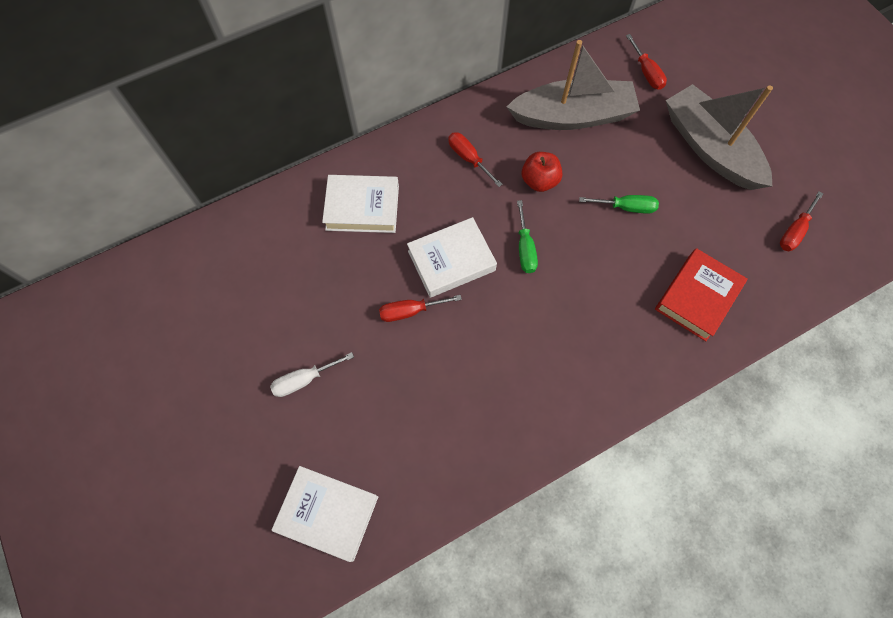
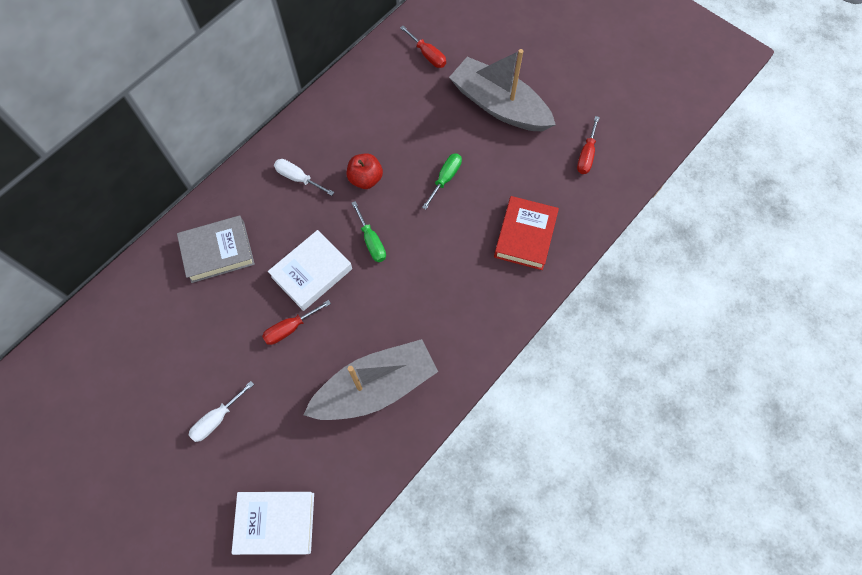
camera: 20 degrees left, 0 degrees up
(362, 207) = (218, 251): white book -> grey book
(468, 158) = (298, 178): red screwdriver -> white screwdriver
(572, 116) = (376, 113): grey boat -> grey boat (375, 387)
(626, 207) = (445, 178): green screwdriver -> green screwdriver turned 45 degrees counterclockwise

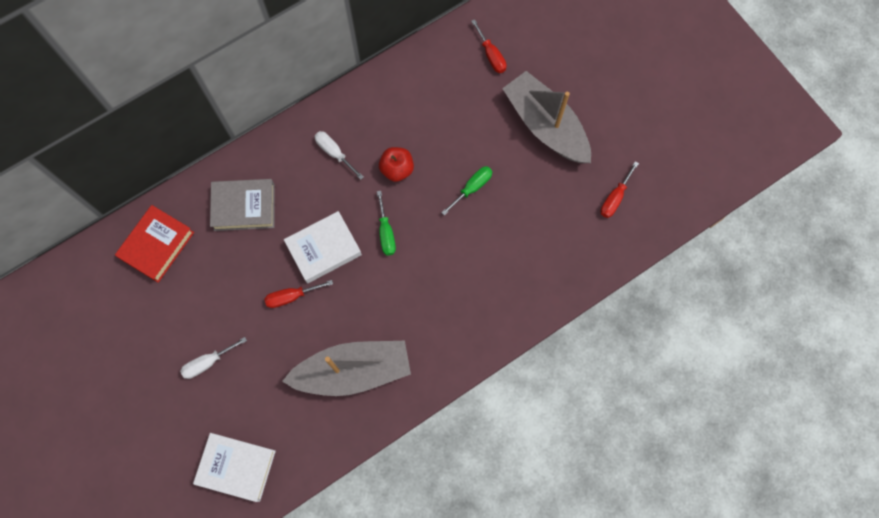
camera: 15 degrees right, 5 degrees up
(525, 236) = (531, 264): red book -> red book (157, 245)

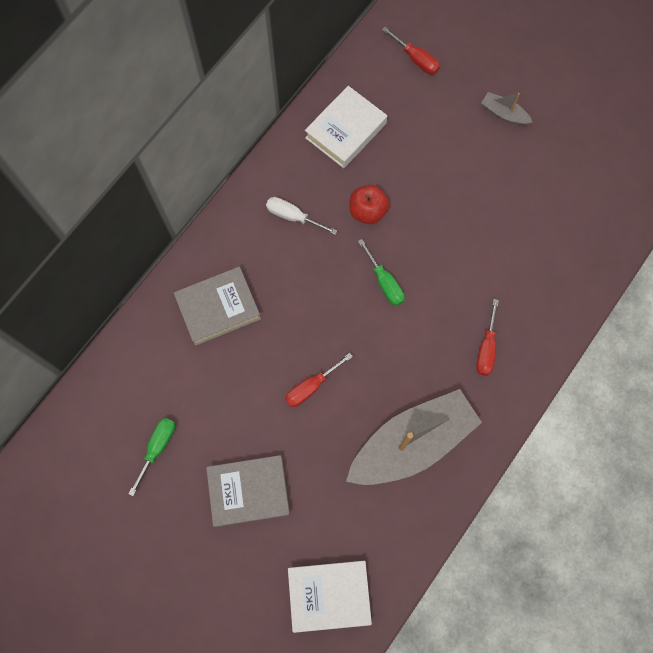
camera: 20 degrees left, 0 degrees up
(157, 245) = (138, 384): red book -> none
(208, 362) = (249, 492): white screwdriver -> grey book
(324, 249) = (325, 323): white book -> white book (346, 131)
(472, 188) = (455, 204): green screwdriver -> green screwdriver (157, 448)
(546, 126) = (504, 114): grey boat -> grey boat, size x0.42
(614, 198) = (606, 164): red screwdriver -> red screwdriver (486, 348)

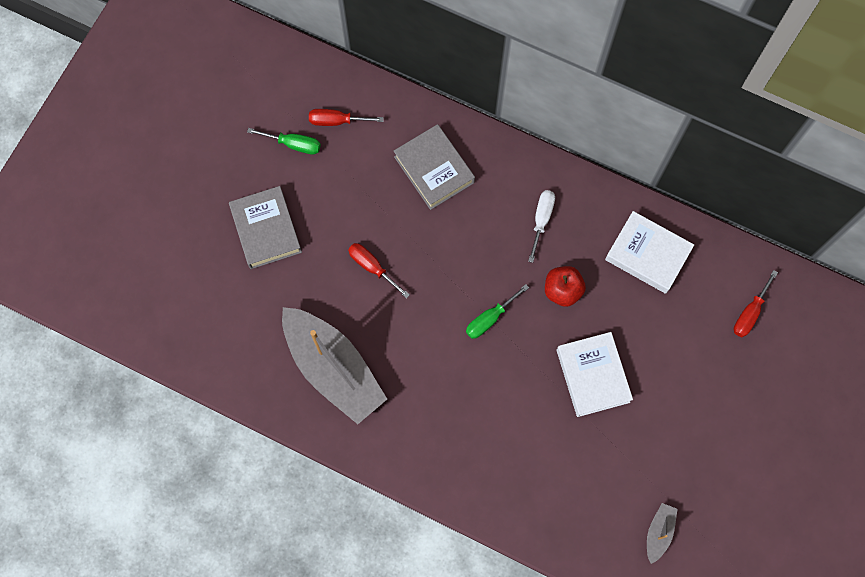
camera: 80 degrees right, 0 degrees up
(329, 595) = (184, 315): white book -> white book (592, 376)
(486, 348) = (439, 428): red screwdriver -> red screwdriver (336, 121)
(504, 114) = (707, 415): grey boat -> grey boat (659, 532)

